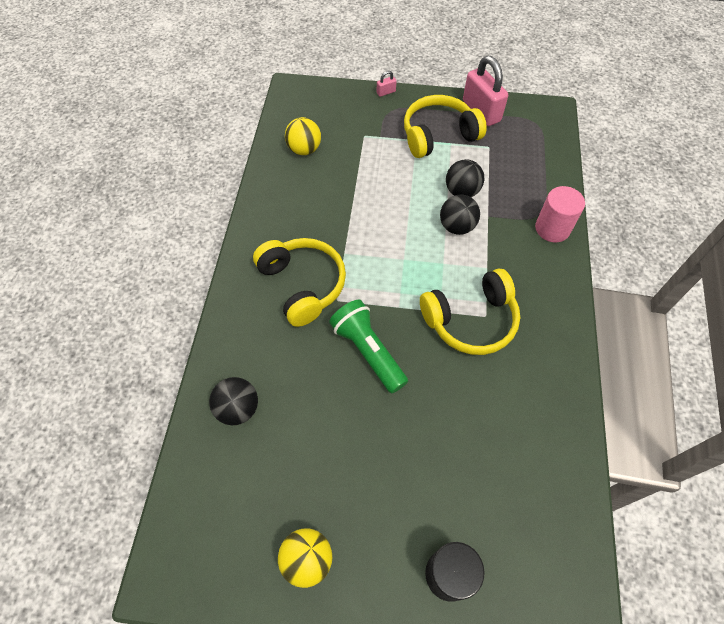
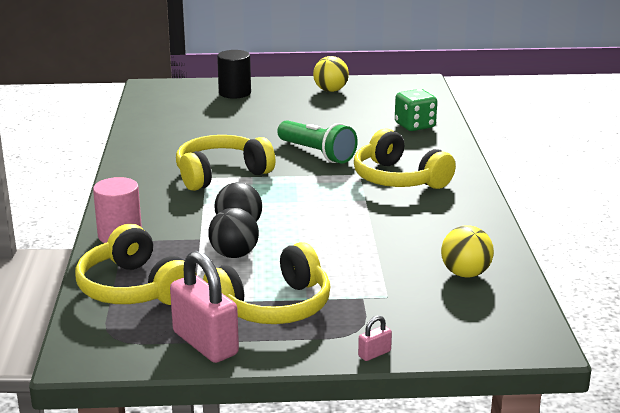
camera: 170 degrees right, 35 degrees down
(238, 408) = (415, 126): black ball -> green dice
(530, 164) = (134, 289): none -> yellow headphones

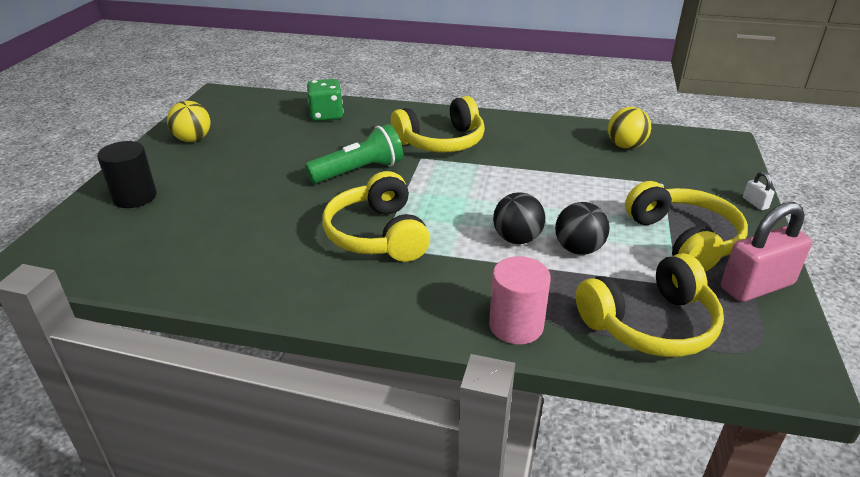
camera: 75 degrees left, 10 degrees up
(374, 354) = (755, 203): pink padlock -> white padlock

